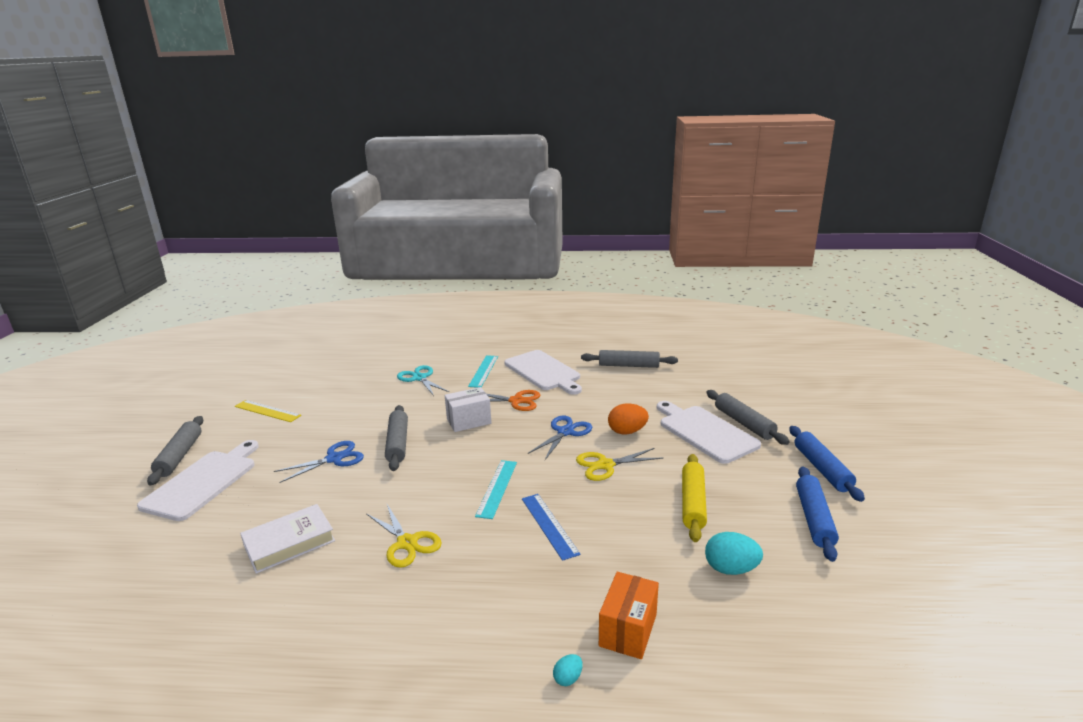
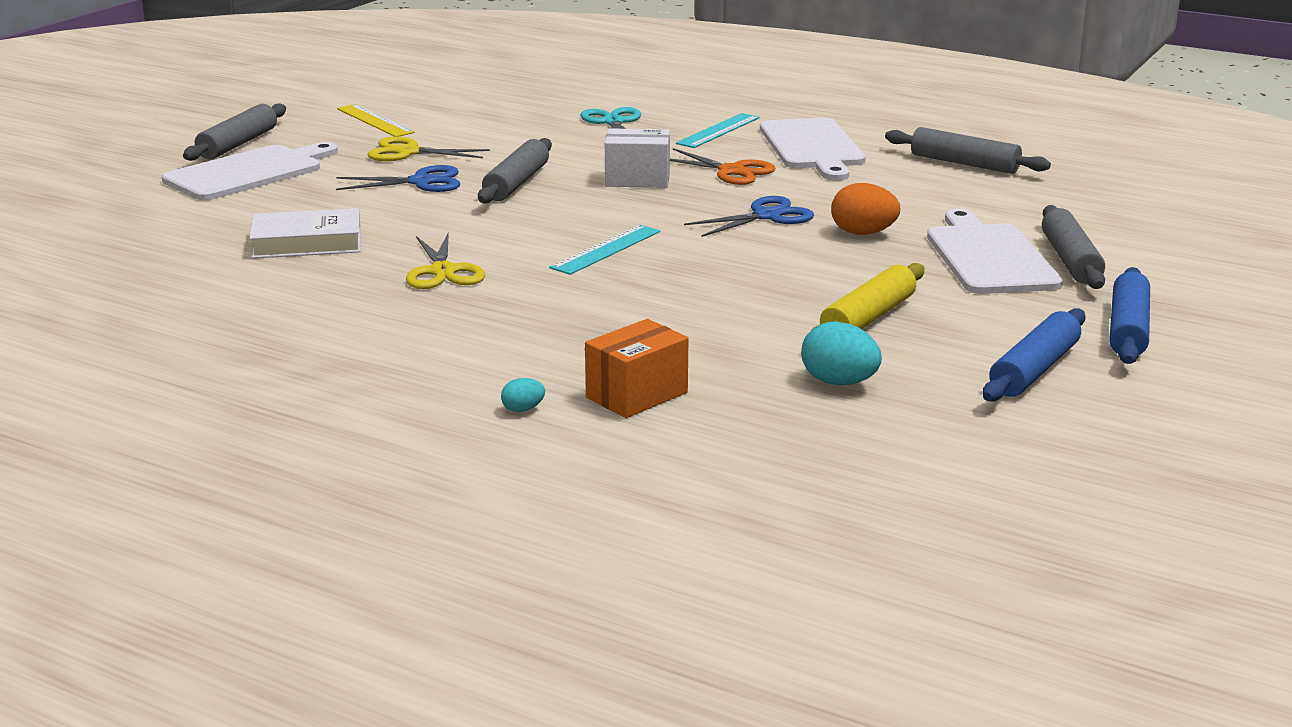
camera: 25 degrees right, 0 degrees up
(549, 525) = (638, 295): blue ruler -> none
(605, 465) = (786, 259): yellow scissors -> yellow scissors (408, 152)

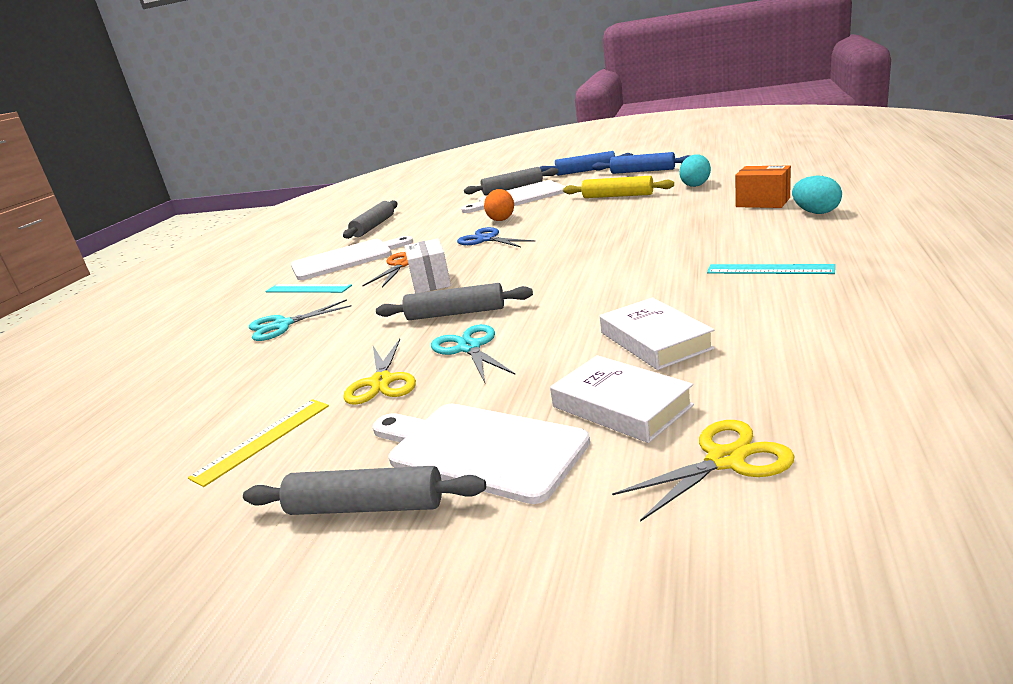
camera: 100 degrees left, 0 degrees up
(226, 214) = (621, 406): none -> white book
(421, 182) = (469, 348): blue scissors -> turquoise scissors
(443, 272) = (660, 280): yellow scissors -> yellow scissors (725, 460)
(523, 409) = (815, 212): turquoise egg -> turquoise egg, size x1.93
(606, 249) = (575, 255): turquoise ruler -> turquoise ruler (769, 269)

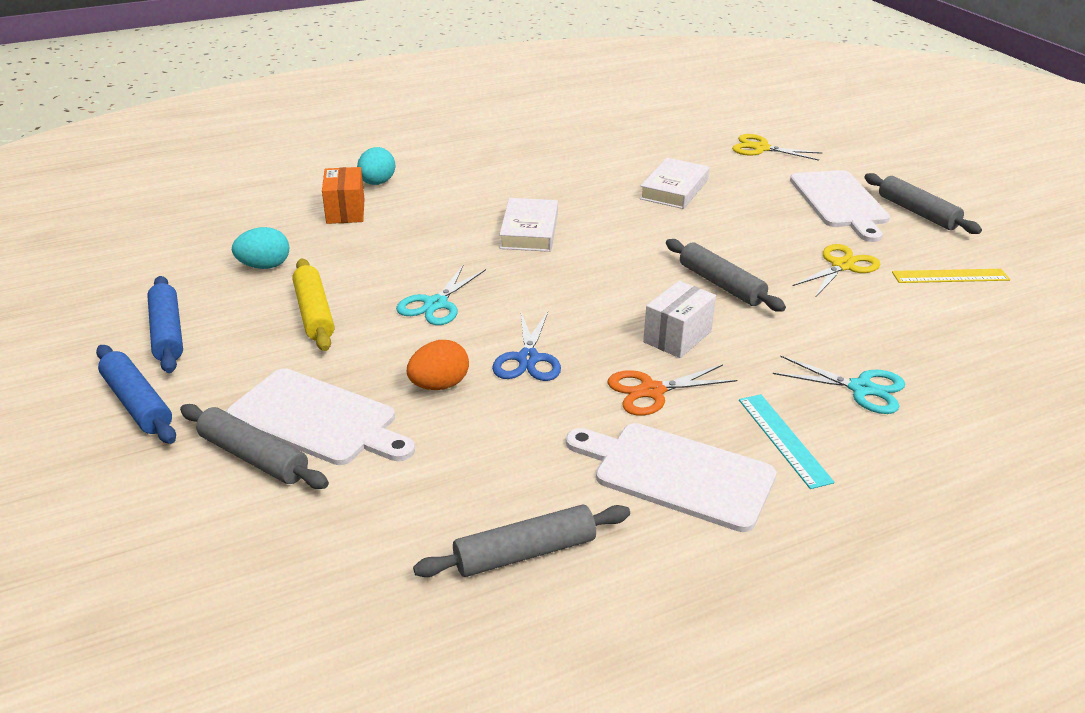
camera: 135 degrees left, 10 degrees up
(469, 348) = (760, 251): turquoise scissors -> turquoise scissors (436, 304)
(621, 406) = (754, 179): white book -> white book (529, 231)
(769, 269) = (527, 178): turquoise ruler -> none

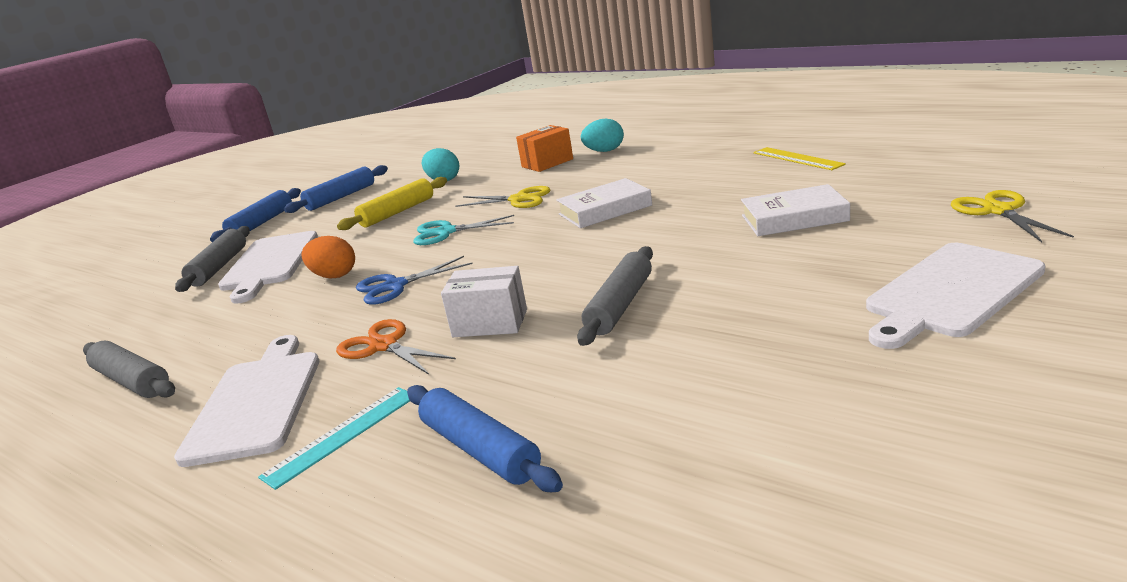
camera: 65 degrees right, 10 degrees down
(842, 266) = (769, 348): yellow scissors -> yellow scissors (519, 199)
(861, 389) = (480, 450): turquoise scissors -> blue rolling pin
(917, 212) = (1040, 346): grey rolling pin -> none
(950, 276) = (873, 429): yellow ruler -> yellow ruler (797, 158)

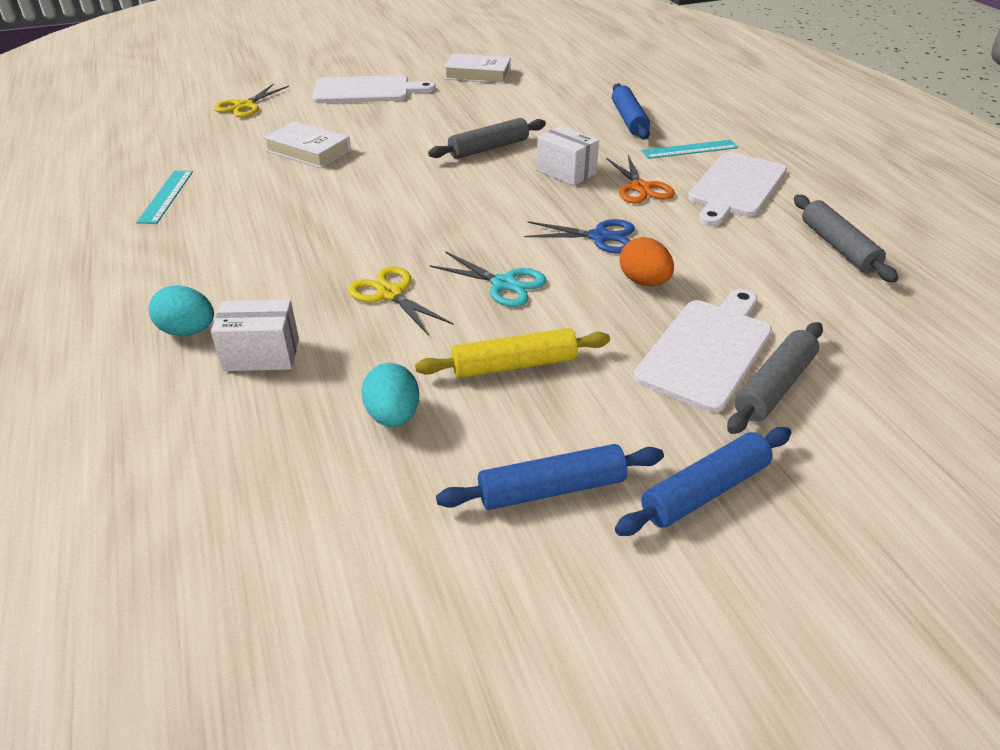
camera: 150 degrees left, 15 degrees up
(547, 163) = (261, 354): orange box -> white box
(605, 210) = (365, 227): white book -> white book (478, 74)
(797, 158) = (166, 196): yellow ruler -> turquoise ruler

